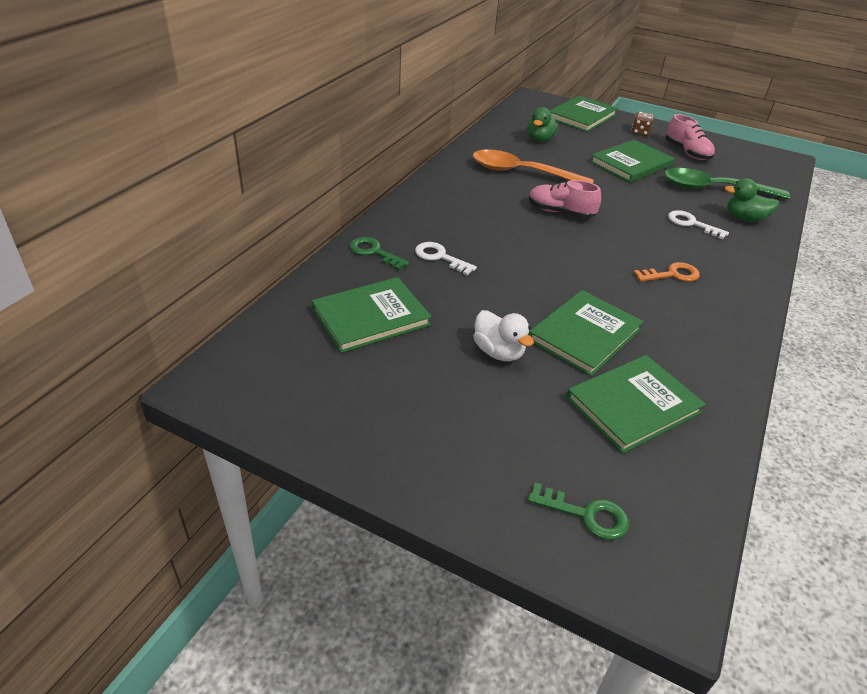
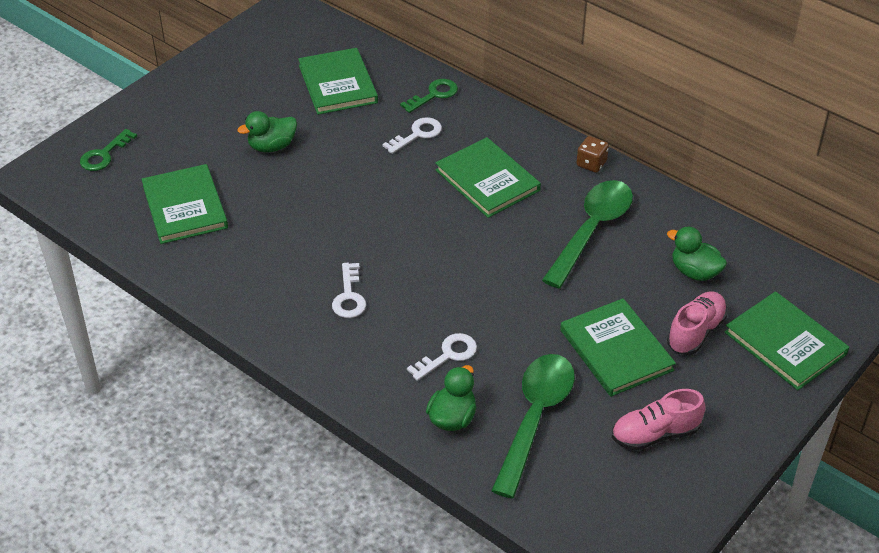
camera: 105 degrees right, 5 degrees up
(498, 352) = (272, 146): white duck -> green duck
(521, 173) = (592, 230): orange spoon -> green spoon
(560, 212) = (490, 241): pink shoe -> pink shoe (695, 332)
(584, 335) = (276, 202): green book -> green book (487, 180)
(640, 132) = (727, 399): brown dice -> brown dice (591, 164)
(672, 274) = (349, 296): orange key -> white key

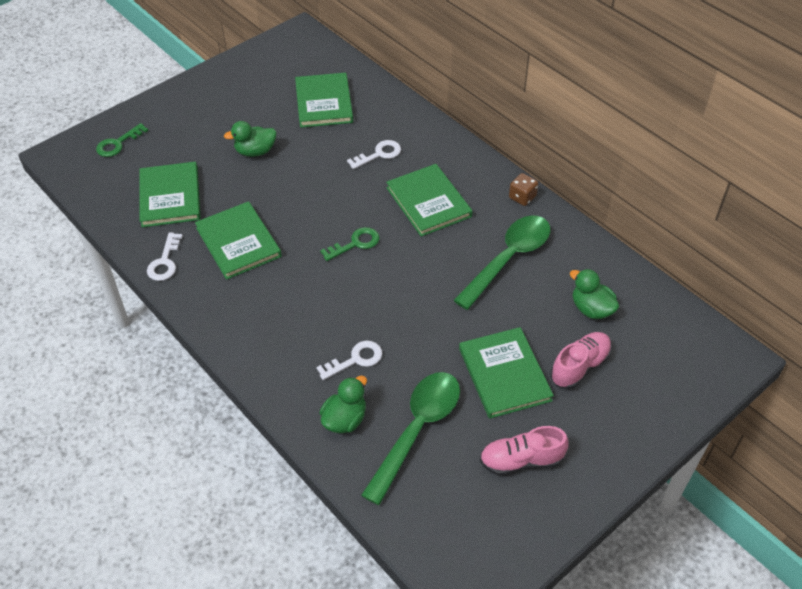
camera: 10 degrees right, 5 degrees up
(349, 296) = (285, 294): white key -> white key (165, 262)
(434, 95) = (402, 120): green key -> green key (355, 243)
(785, 343) = (659, 388): green book -> green book (238, 242)

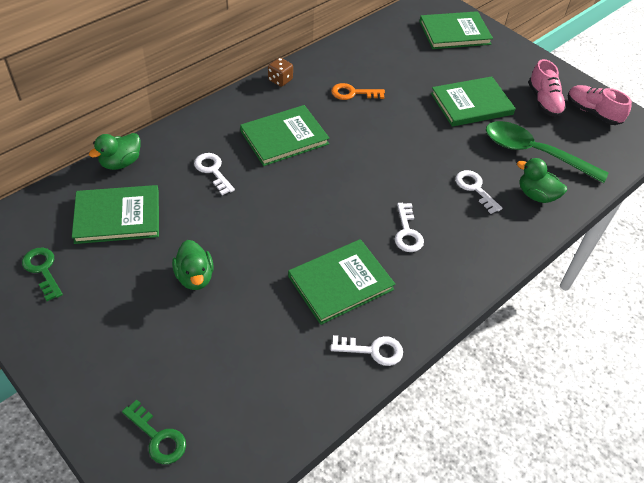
camera: 95 degrees left, 0 degrees up
(170, 197) = (267, 358): green book -> green book (454, 33)
(295, 294) = (407, 232): none -> white key
(355, 243) = (339, 189): green key -> green key (42, 270)
(508, 259) = (353, 93): green spoon -> orange key
(580, 367) = (456, 67): pink shoe -> pink shoe (592, 113)
(591, 309) = (401, 56): green duck -> green duck (121, 162)

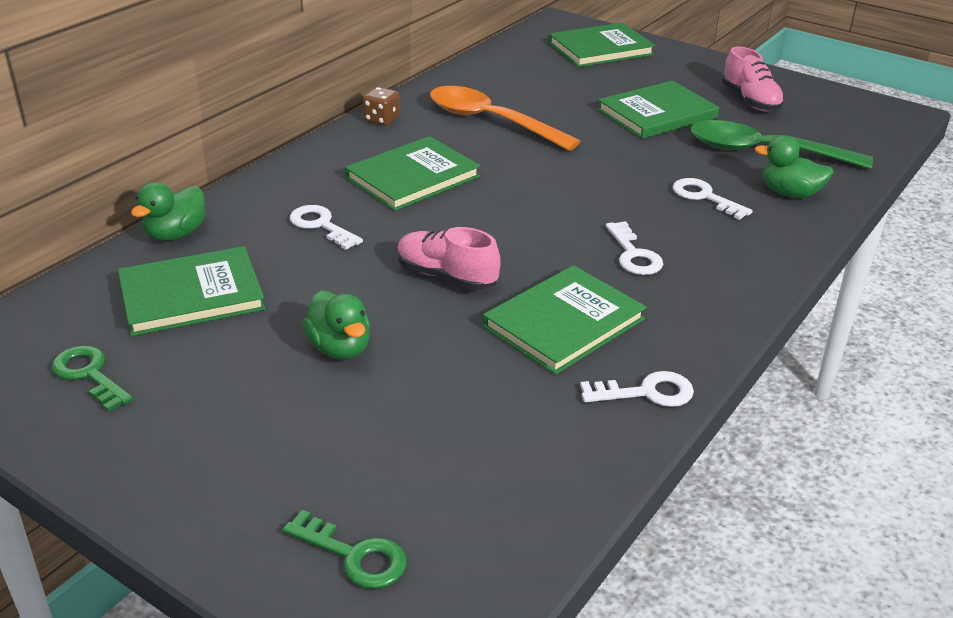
camera: 10 degrees left, 15 degrees down
(353, 93) = (490, 121): orange key -> orange spoon
(592, 113) = (818, 104): pink shoe -> pink shoe (446, 276)

